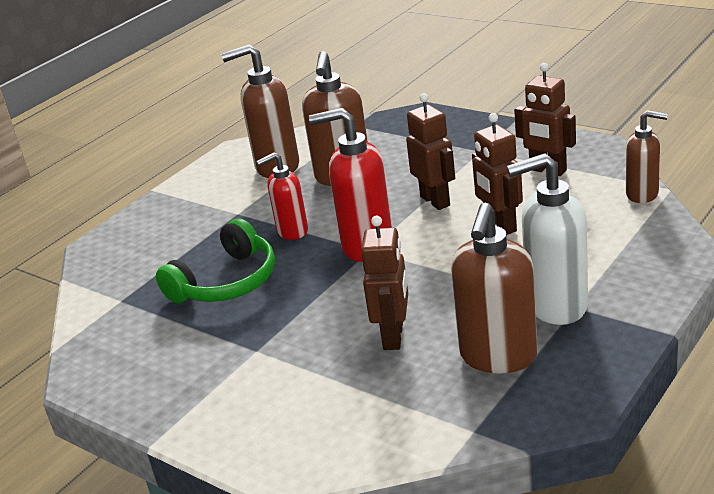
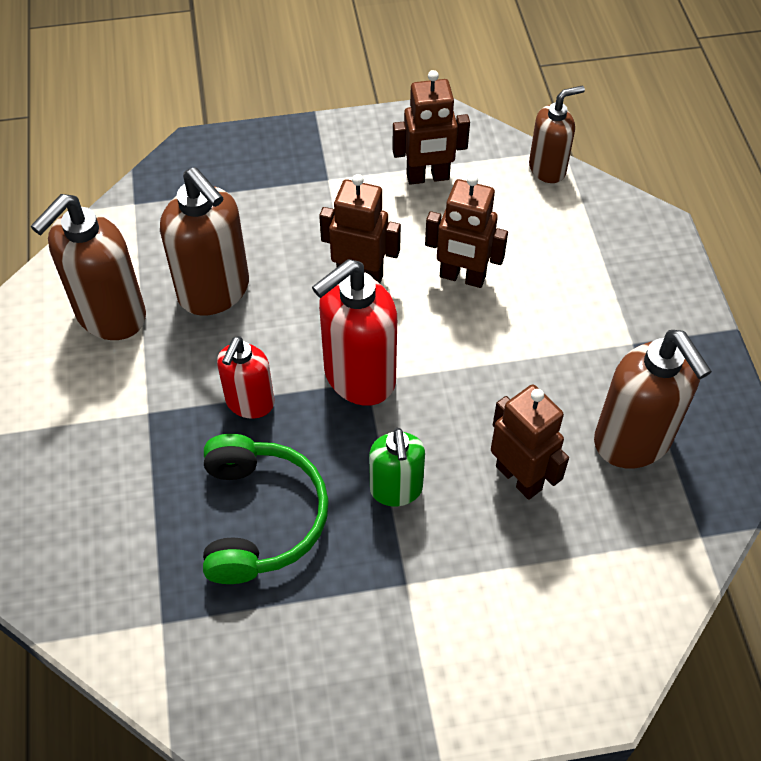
camera: 50 degrees left, 25 degrees up
(313, 306) = (396, 490): none -> green soap dispenser
(555, 306) = (616, 351): white soap dispenser -> none

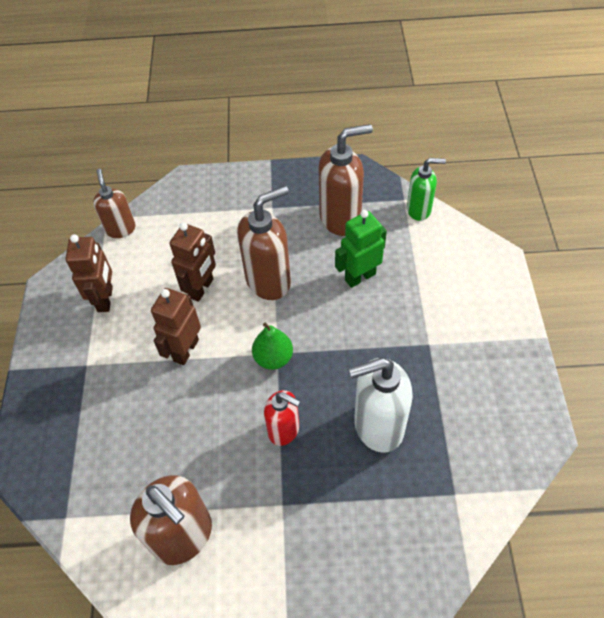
camera: 80 degrees left, 0 degrees up
(214, 291) = (177, 452): brown soap dispenser -> brown soap dispenser (269, 281)
(261, 517) = (378, 426): green headphones -> white soap dispenser
(359, 377) = (273, 358): red soap dispenser -> green pear
(396, 490) = (363, 343): green soap dispenser -> green soap dispenser (419, 210)
(519, 477) = (360, 277): brown robot -> green robot

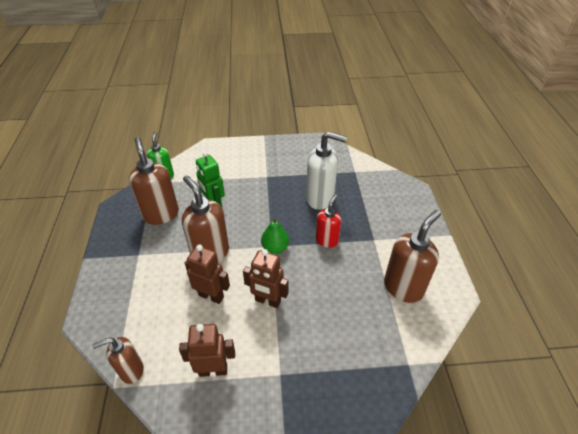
camera: 95 degrees left, 10 degrees down
(378, 426) = (320, 198): white soap dispenser -> white soap dispenser turned 60 degrees counterclockwise

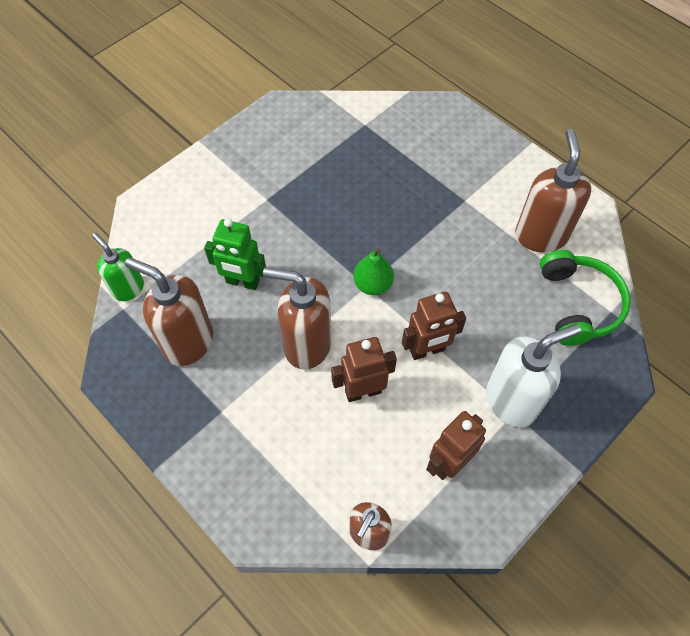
camera: 40 degrees left, 15 degrees up
(320, 198) = (361, 187): white soap dispenser -> white soap dispenser (511, 400)
(327, 240) = (418, 235): red soap dispenser -> none
(389, 343) = (578, 304): none -> green headphones

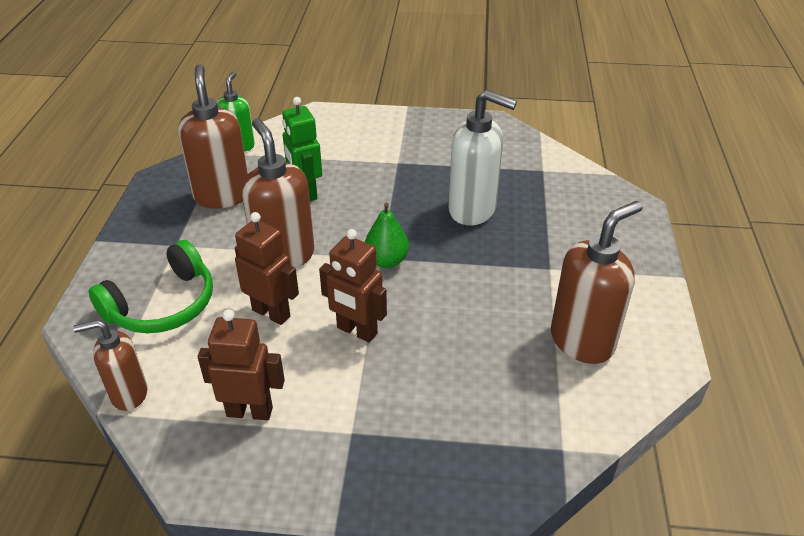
camera: 50 degrees right, 20 degrees down
(511, 400) = (364, 423): white soap dispenser -> white soap dispenser (473, 210)
(578, 304) = (538, 416): green headphones -> green headphones (163, 305)

